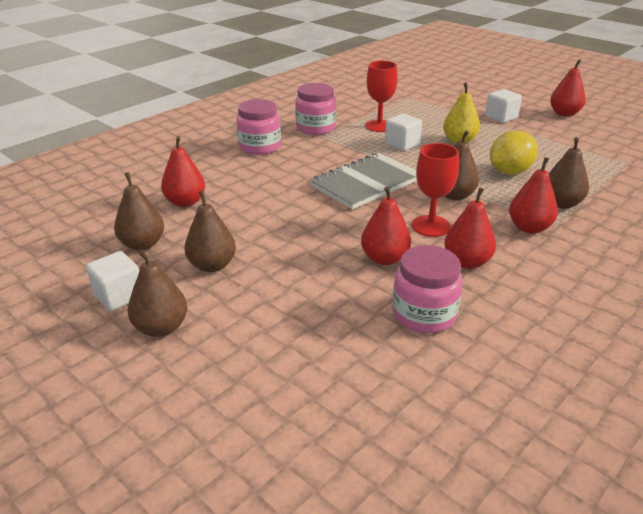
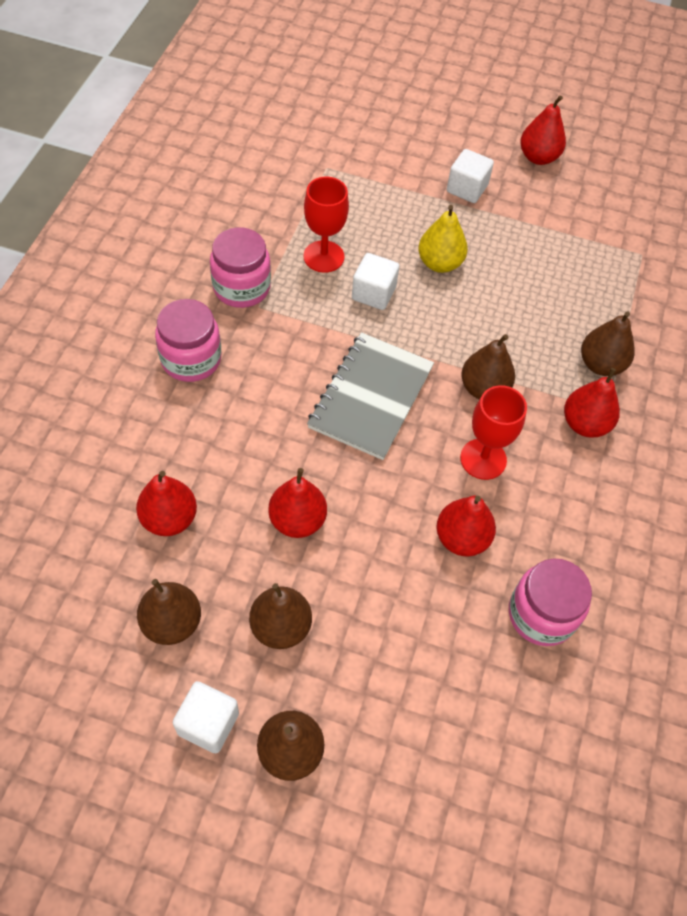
camera: 30 degrees left, 25 degrees up
(467, 262) = (547, 511): red pear -> red pear (297, 520)
(509, 172) = (524, 316): yellow lemon -> none

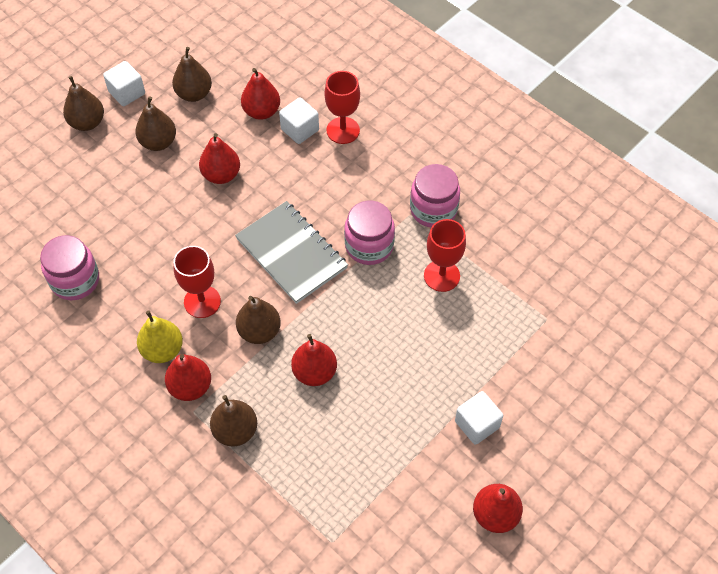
camera: 120 degrees right, 0 degrees up
(163, 412) = (343, 130): none -> red goblet
(191, 359) = (380, 158): pink jar -> pink jar (369, 246)
(373, 293) = (387, 295): white cube -> white cube (300, 130)
(439, 263) = (397, 359): yellow pear -> yellow pear (163, 350)
(461, 538) = (153, 260): red pear -> red pear (314, 372)

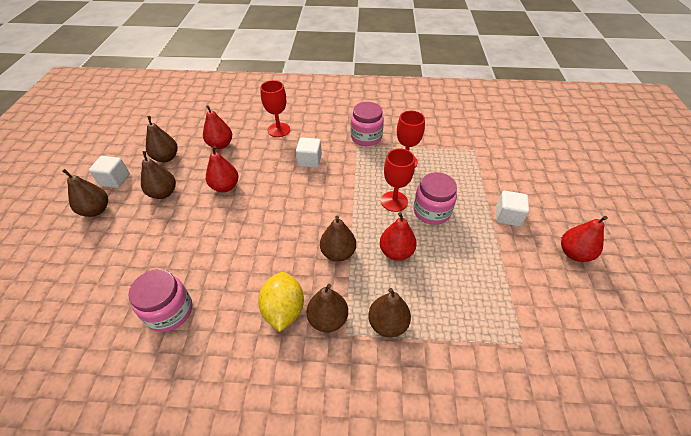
camera: 40 degrees left, 10 degrees down
(163, 350) = (284, 310): yellow pear -> yellow lemon
(190, 387) = (328, 319): red pear -> brown pear
(202, 301) = (282, 261): red goblet -> red goblet (394, 201)
(291, 253) = (312, 200): grey notebook -> none
(300, 130) = (253, 141): white cube -> white cube (309, 160)
(369, 246) = (352, 171): pink jar -> pink jar (431, 211)

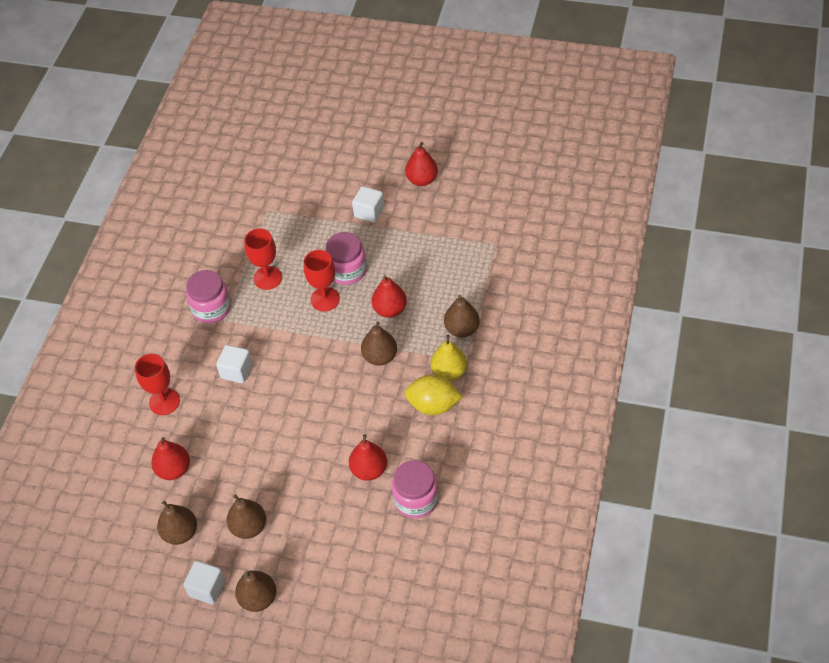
camera: 75 degrees left, 5 degrees up
(225, 187) = (257, 460): red pear -> red pear (369, 470)
(328, 319) = (449, 372): brown pear -> yellow pear

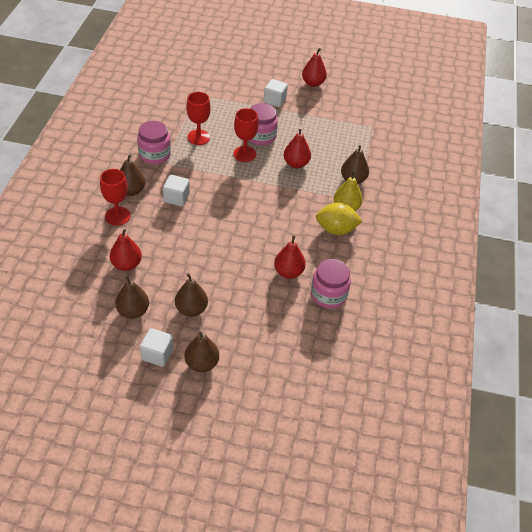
camera: 10 degrees left, 5 degrees down
(380, 357) = (291, 194): brown pear -> brown pear (131, 191)

